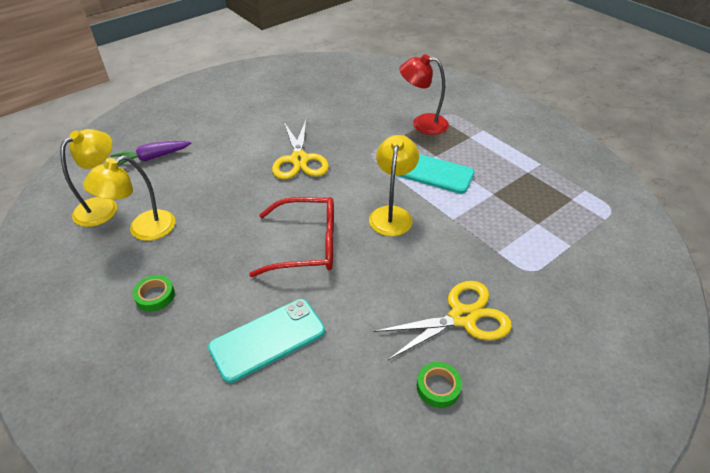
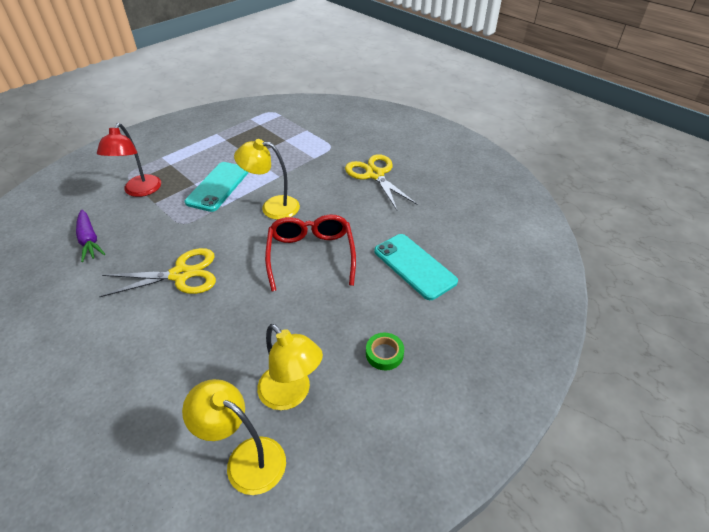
camera: 95 degrees left, 0 degrees up
(152, 158) = (143, 431): purple carrot -> purple carrot (89, 240)
(438, 387) = (430, 185): green tape -> none

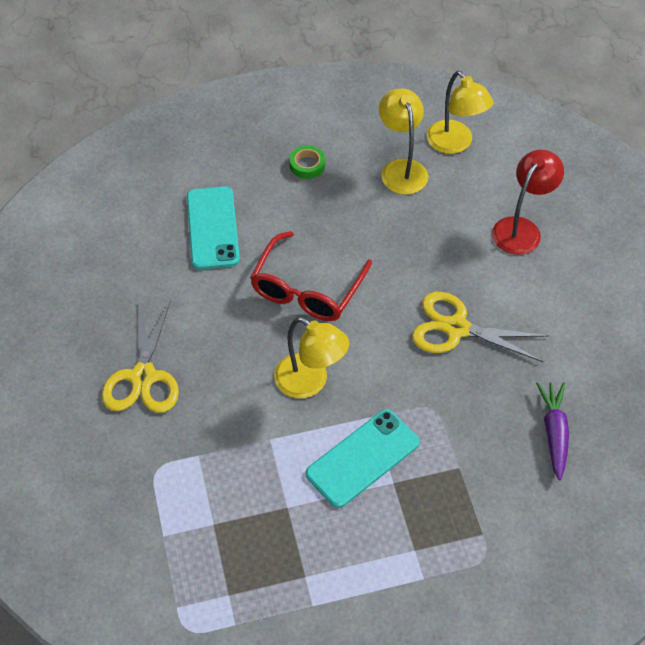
camera: 150 degrees left, 10 degrees up
(140, 191) = (474, 503): red lamp -> red lamp (521, 228)

